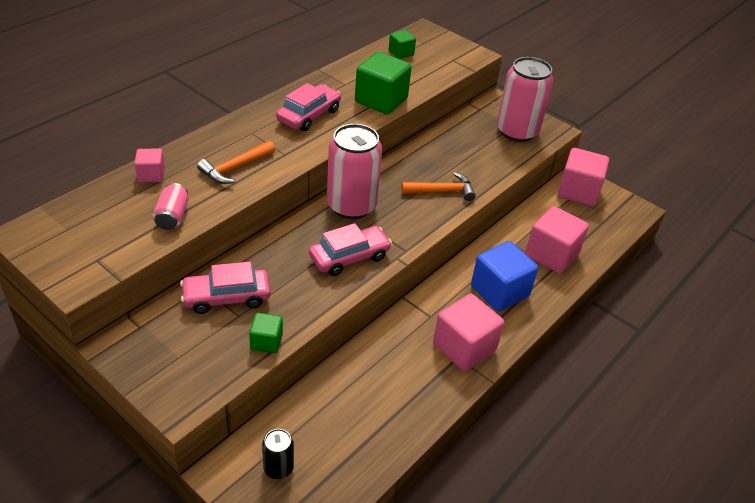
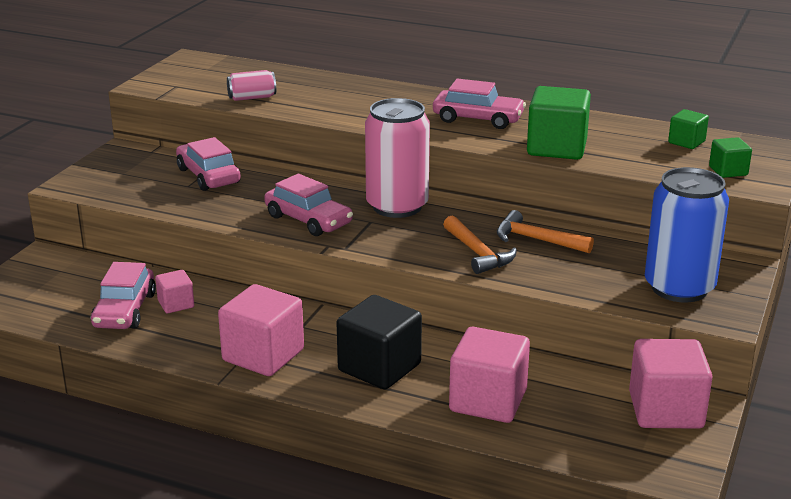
camera: 75 degrees right, 15 degrees down
(151, 175) = (304, 79): pink cube -> pink cube (176, 304)
(234, 168) = (347, 106): orange hammer -> orange hammer (536, 240)
(266, 341) = (160, 204): green cube -> green cube (728, 171)
(278, 468) = (54, 280): black can -> none
(360, 421) = (125, 310): none -> pink car
(499, 291) = (379, 367): blue cube -> black cube
(517, 131) = (679, 288): pink can -> blue can

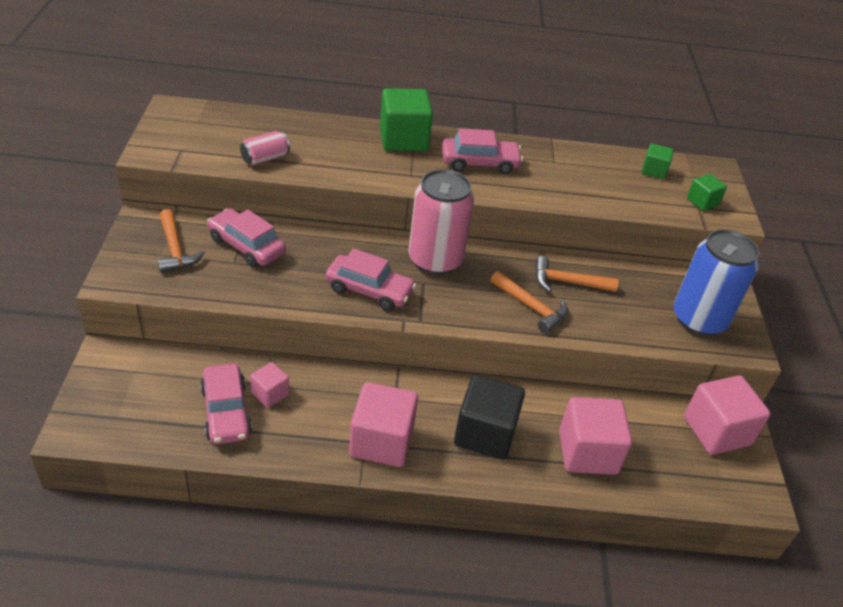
camera: 25 degrees left, 15 degrees up
(139, 171) = (175, 249): none -> orange hammer
(557, 148) = (562, 192): green cube -> green cube (403, 139)

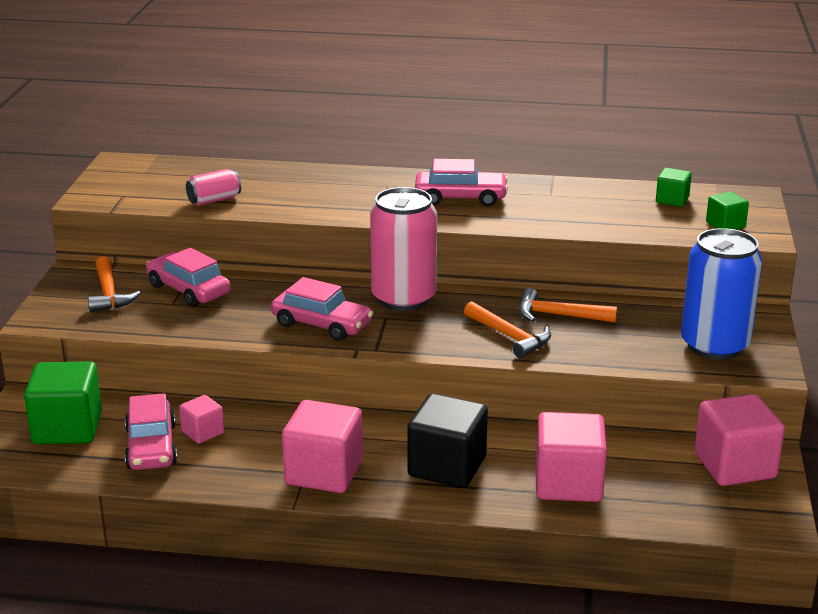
camera: 10 degrees right, 15 degrees down
(403, 139) = (375, 180): green cube -> green cube (67, 428)

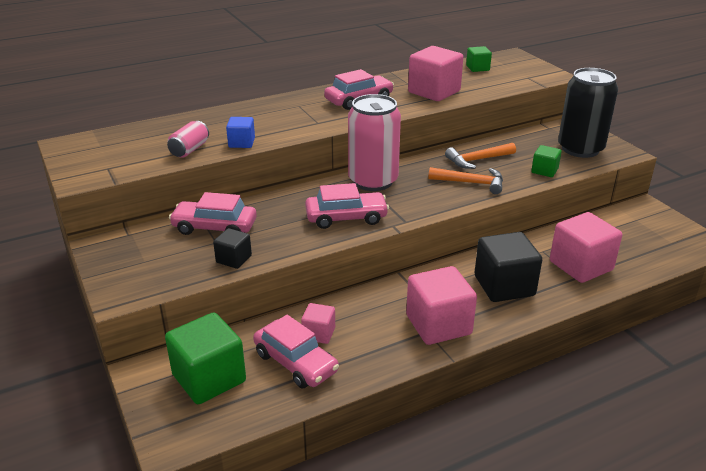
camera: 35 degrees left, 5 degrees up
(109, 294) = (154, 253): orange hammer -> none
(166, 324) = (234, 259): none -> black cube
(271, 208) = (241, 143): none -> blue cube
(714, 345) = (580, 149): blue can -> black can
(725, 225) = (527, 74): green cube -> green cube (544, 171)
(734, 466) = (640, 218): pink cube -> pink cube (434, 92)

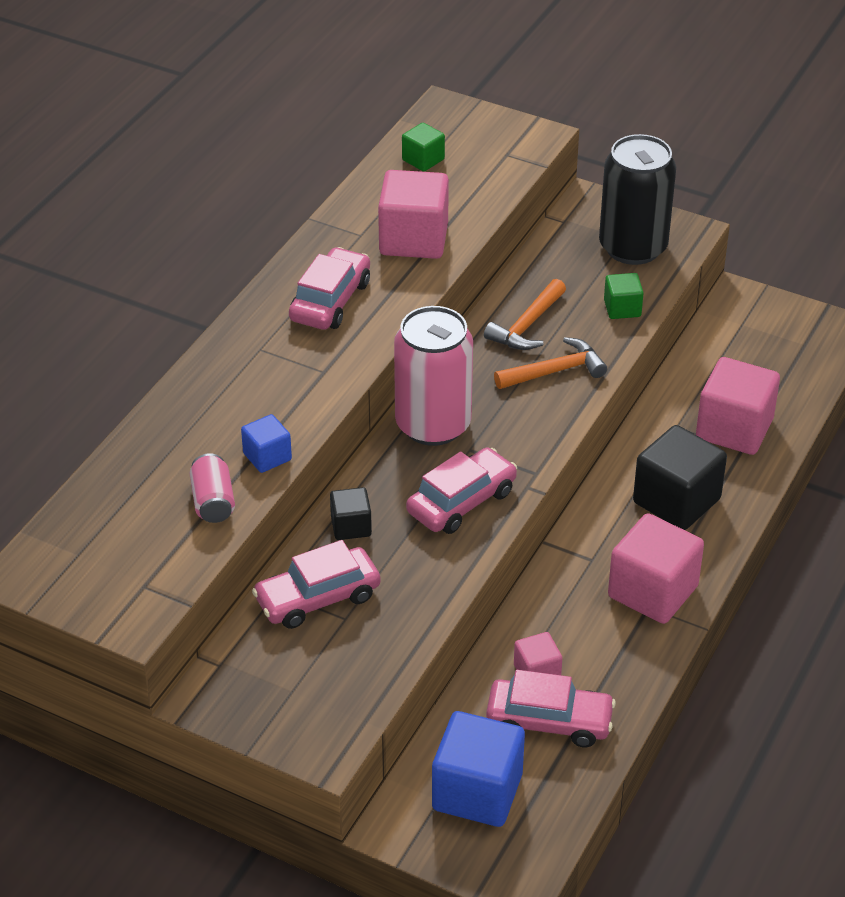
camera: 35 degrees left, 10 degrees up
(209, 378) = (477, 792): green cube -> blue cube
(234, 259) = (397, 631): black cube -> black cube (351, 526)

